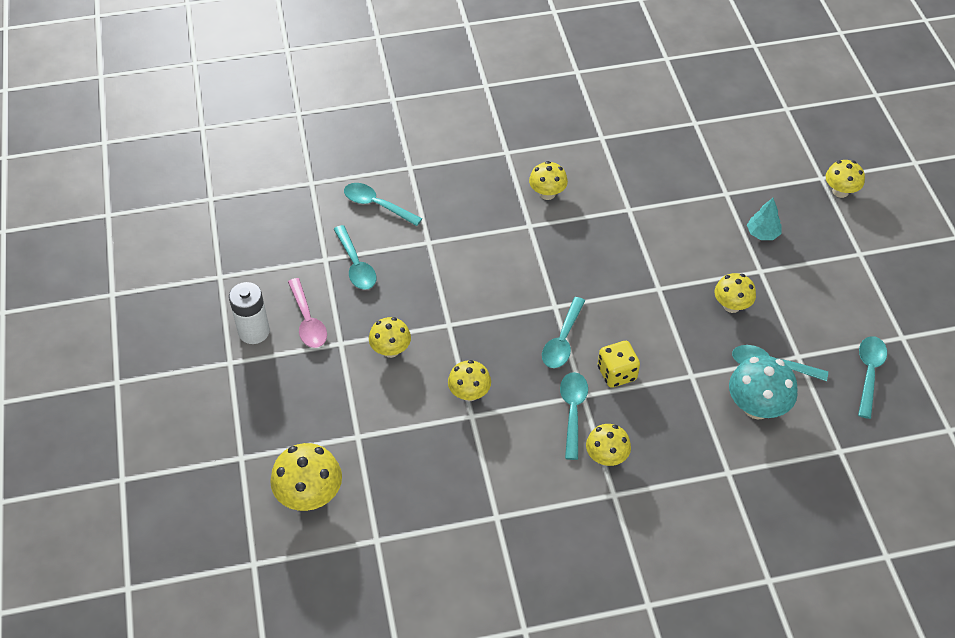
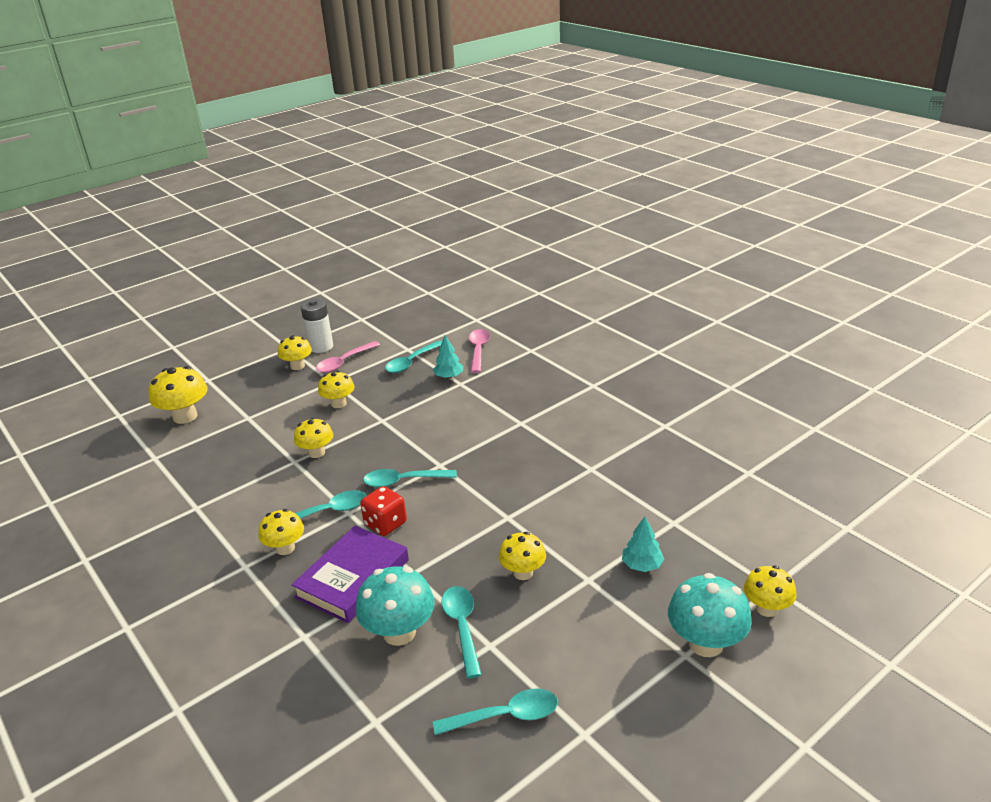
camera: 65 degrees right, 20 degrees down
(377, 205) = (478, 350): turquoise spoon -> pink spoon
(408, 246) = (449, 376): none -> turquoise tree
(547, 193) = (566, 419): yellow mushroom -> yellow mushroom (297, 366)
(617, 373) = (385, 524): yellow dice -> red dice
(676, 418) = (353, 578): none -> purple book
(855, 238) = (706, 643): none -> turquoise mushroom

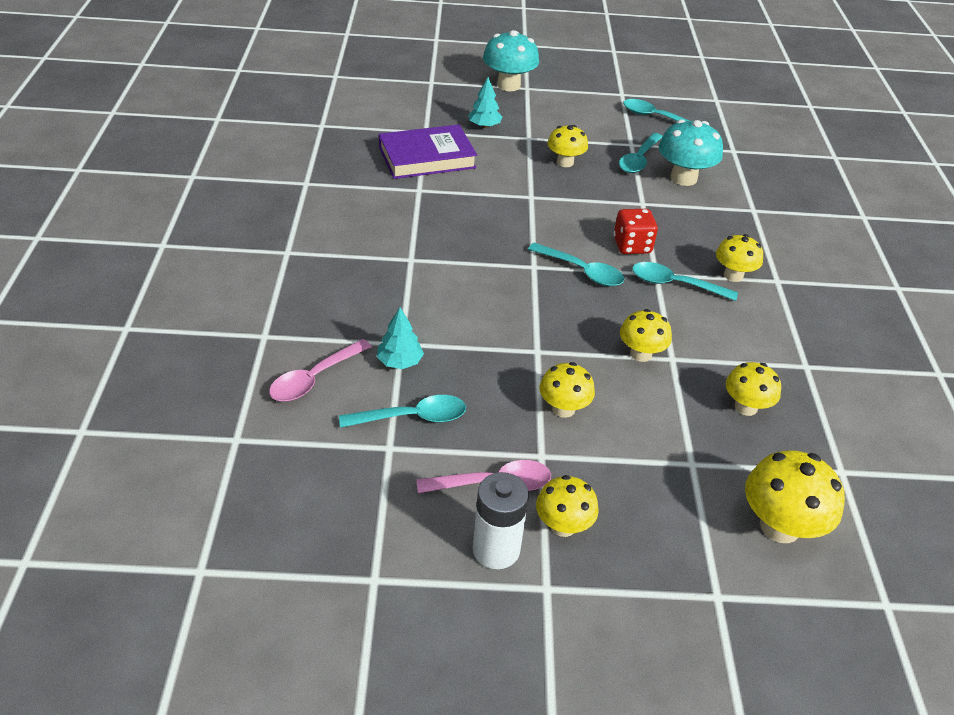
camera: 145 degrees left, 10 degrees up
(353, 578) = (691, 223): purple book -> purple book (427, 157)
(766, 608) = (452, 78): yellow mushroom -> yellow mushroom (745, 407)

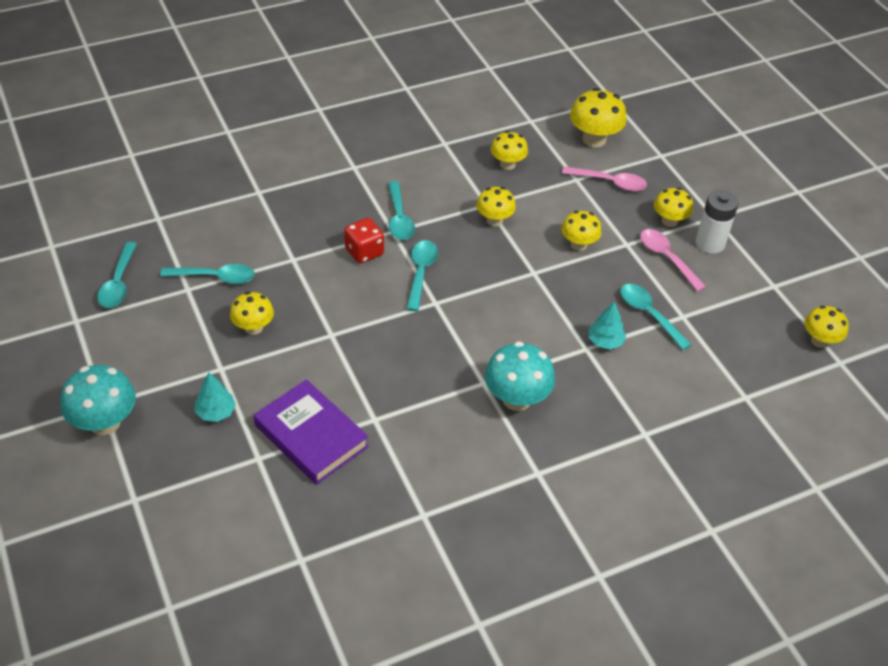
camera: 115 degrees left, 5 degrees up
(314, 378) = (660, 381): pink spoon -> pink spoon (610, 182)
(683, 178) = (231, 242): turquoise mushroom -> turquoise mushroom (516, 399)
(733, 275) = (364, 190): yellow mushroom -> yellow mushroom (820, 341)

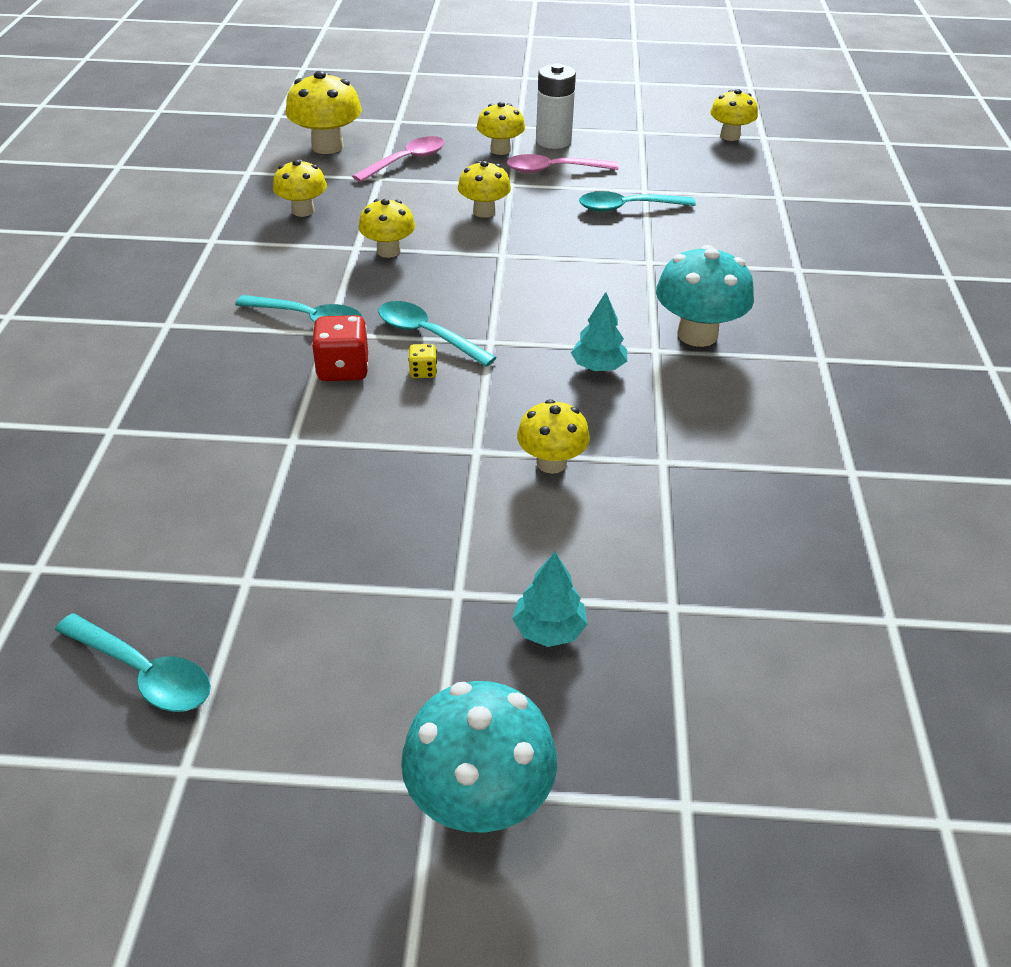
camera: 60 degrees left, 5 degrees down
(215, 277) = (250, 538): turquoise spoon -> none
(253, 327) = (398, 527): yellow mushroom -> yellow mushroom (551, 463)
(311, 436) = (659, 534): purple book -> none
(385, 285) = (423, 372): none -> yellow dice
(605, 341) = (647, 246): turquoise tree -> turquoise tree (598, 367)

